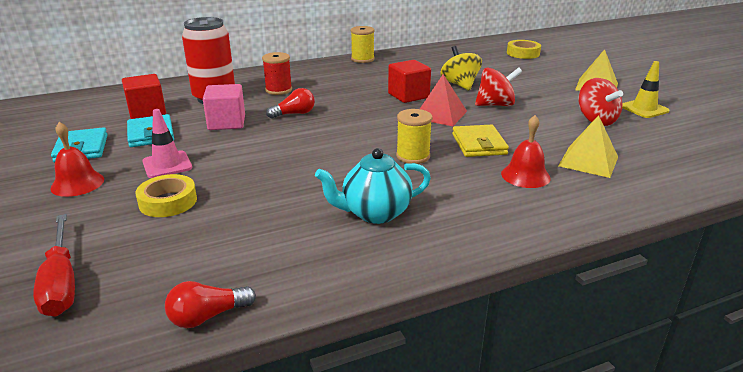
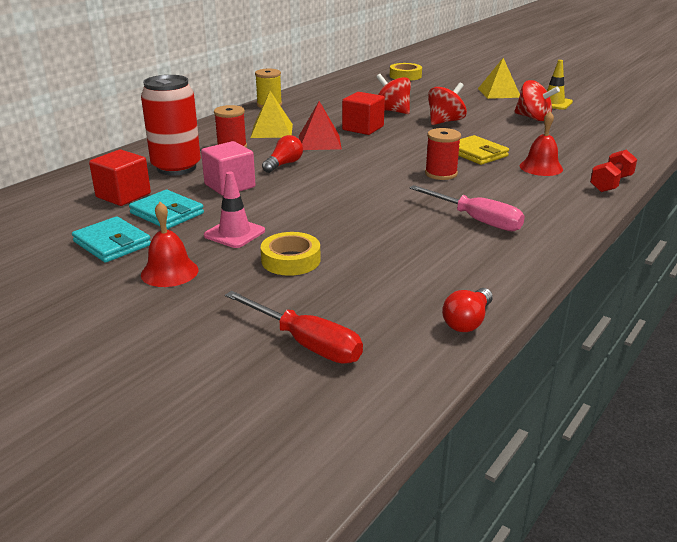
camera: 30 degrees left, 0 degrees up
(375, 213) = (476, 220): turquoise teapot -> pink screwdriver
(413, 156) = (441, 174): yellow spool -> red spool
(440, 114) = (413, 138): red pyramid -> red pyramid (319, 142)
(460, 85) = (392, 111): yellow spinning top -> red spinning top
(580, 215) = (611, 184): none -> red dumbbell
(588, 161) = (567, 147): yellow pyramid -> yellow pyramid (272, 130)

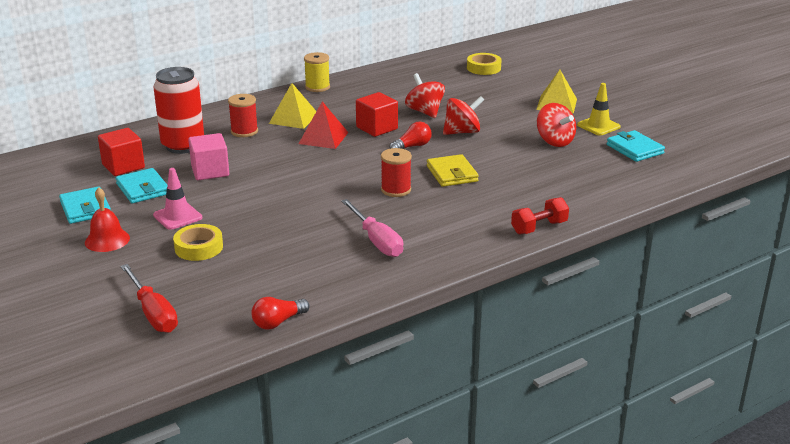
camera: 20 degrees right, 0 degrees up
(284, 164) = (272, 157): red light bulb -> red light bulb (412, 146)
(541, 167) = (494, 199): red bell -> none
(605, 115) = (634, 149): none -> turquoise wallet

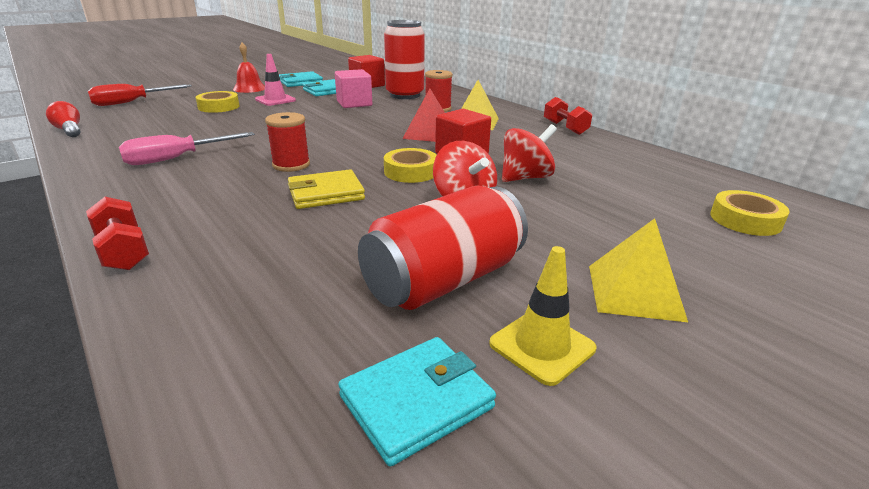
camera: 85 degrees right, 0 degrees up
(317, 87) = (565, 128): yellow spool -> red dumbbell
(412, 146) = (411, 172): red light bulb -> yellow tape
(554, 141) = (444, 280): red spinning top -> red can

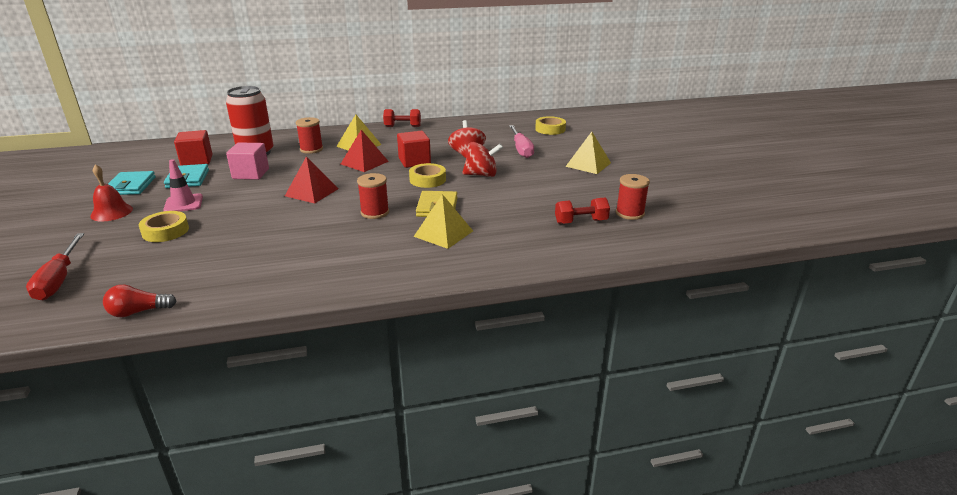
camera: 65 degrees left, 0 degrees up
(123, 251) = (467, 270): red dumbbell -> red dumbbell (581, 222)
(177, 158) = (309, 254): pink screwdriver -> pink screwdriver (521, 149)
(243, 213) = (443, 233): none -> yellow pyramid
(329, 130) = (312, 192): none -> red pyramid
(417, 402) = (630, 213): turquoise wallet -> red spool
(444, 280) = (557, 195): red can -> none
(542, 346) = (611, 188): yellow traffic cone -> none

